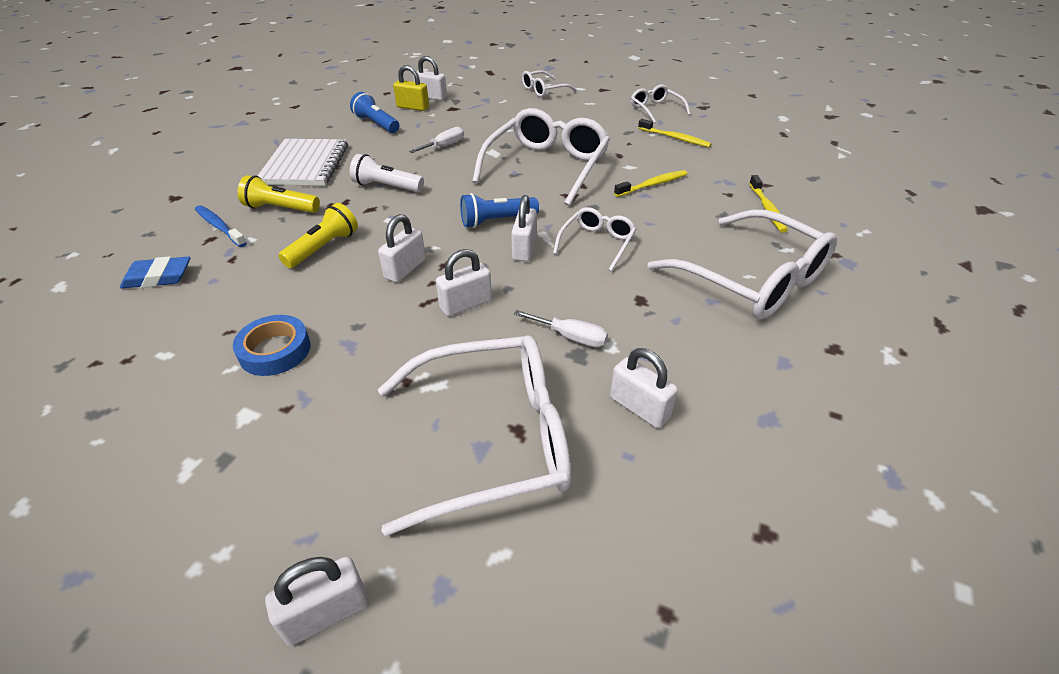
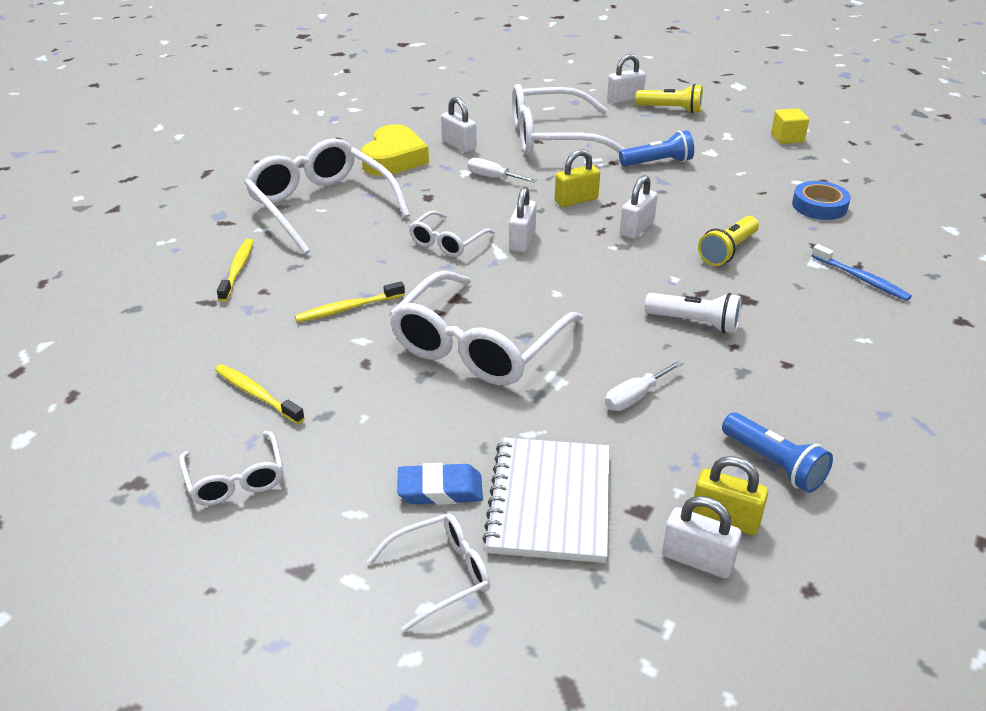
camera: 175 degrees left, 5 degrees down
(85, 466) = (787, 138): none -> yellow cube
(158, 277) = (867, 232): blue eraser -> blue eraser (440, 489)
(275, 350) = (716, 180): blue tape -> blue tape (819, 206)
(280, 209) = (810, 298): yellow flashlight -> yellow flashlight (671, 109)
(305, 165) = (833, 368): white notebook -> white notebook (549, 501)
(466, 304) = (576, 200): white padlock -> yellow padlock
(496, 221) = (550, 270): blue flashlight -> blue flashlight (657, 162)
(719, 368) = (394, 158): none -> yellow heart

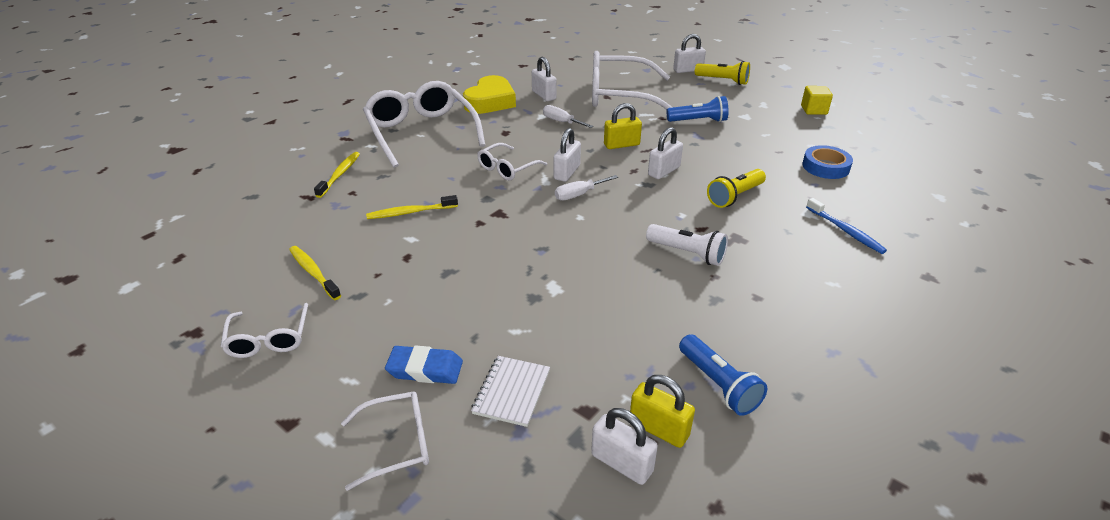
camera: 10 degrees right, 0 degrees up
(478, 346) = (500, 253): white glasses -> none
(549, 501) = (511, 392): white notebook -> white notebook, size x0.58
(635, 397) = (615, 310): white screwdriver -> white screwdriver (579, 195)

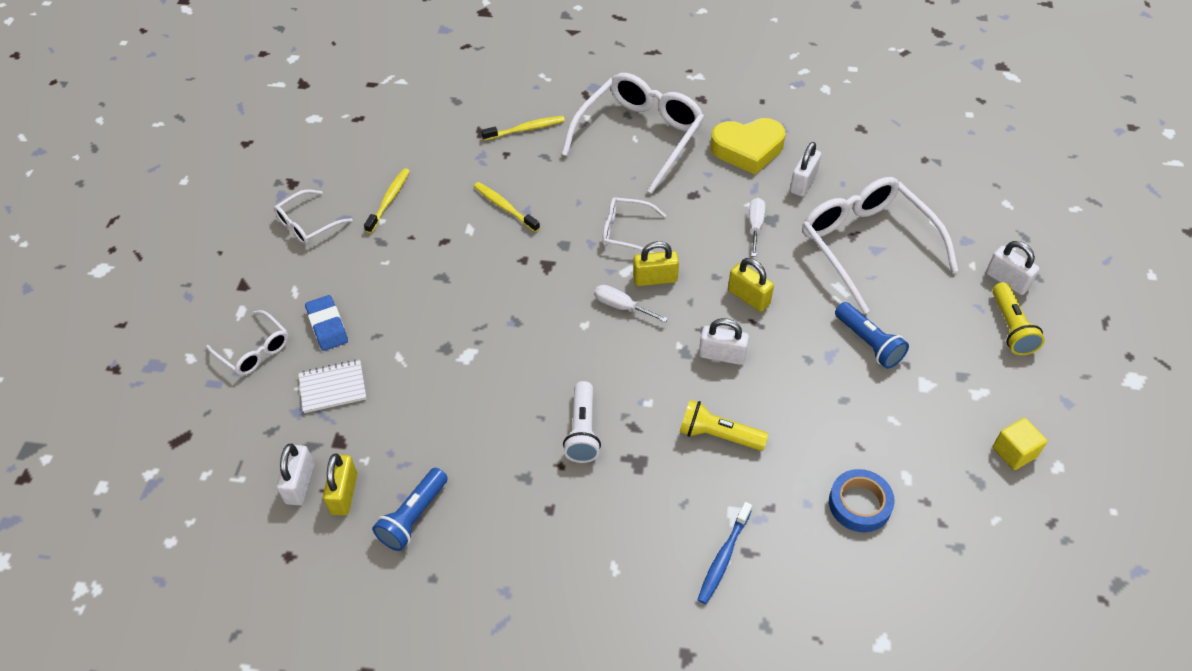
camera: 60 degrees right, 15 degrees up
(567, 172) = (655, 279): white padlock -> yellow padlock

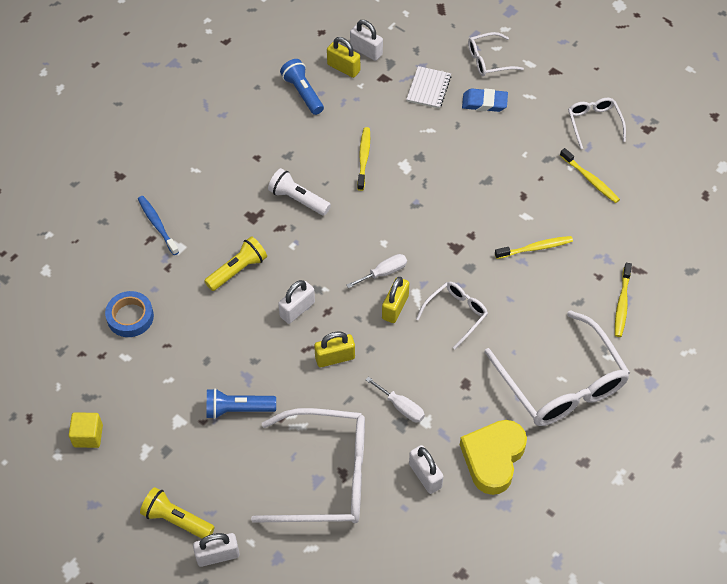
camera: 120 degrees right, 5 degrees up
(480, 398) = (363, 158): none -> yellow toothbrush

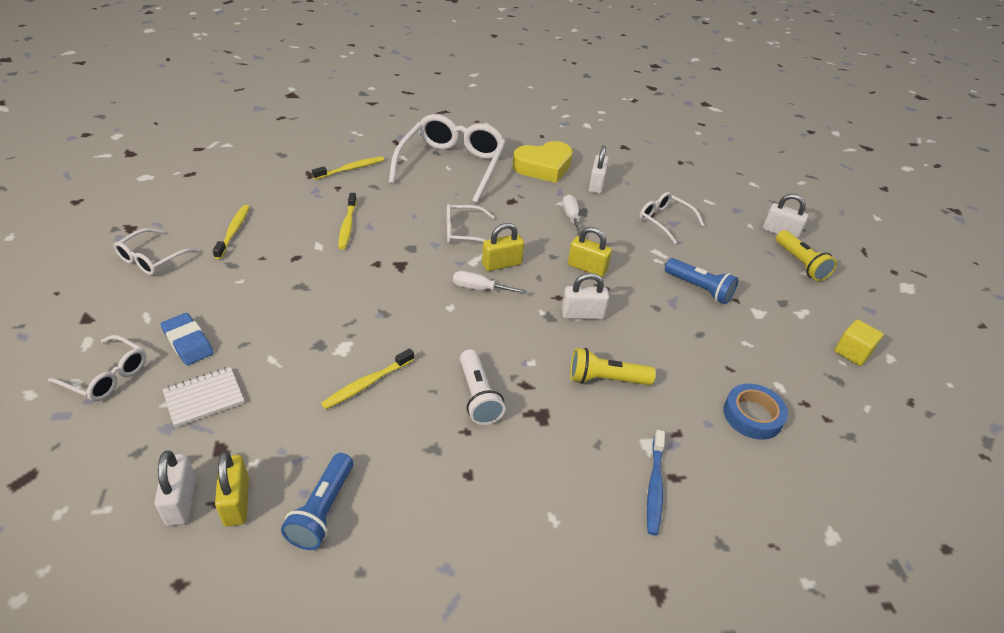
camera: 140 degrees left, 15 degrees down
(326, 476) = (664, 221): white glasses -> white glasses, size x0.51
(535, 248) = (347, 226): yellow toothbrush -> yellow toothbrush turned 120 degrees counterclockwise

